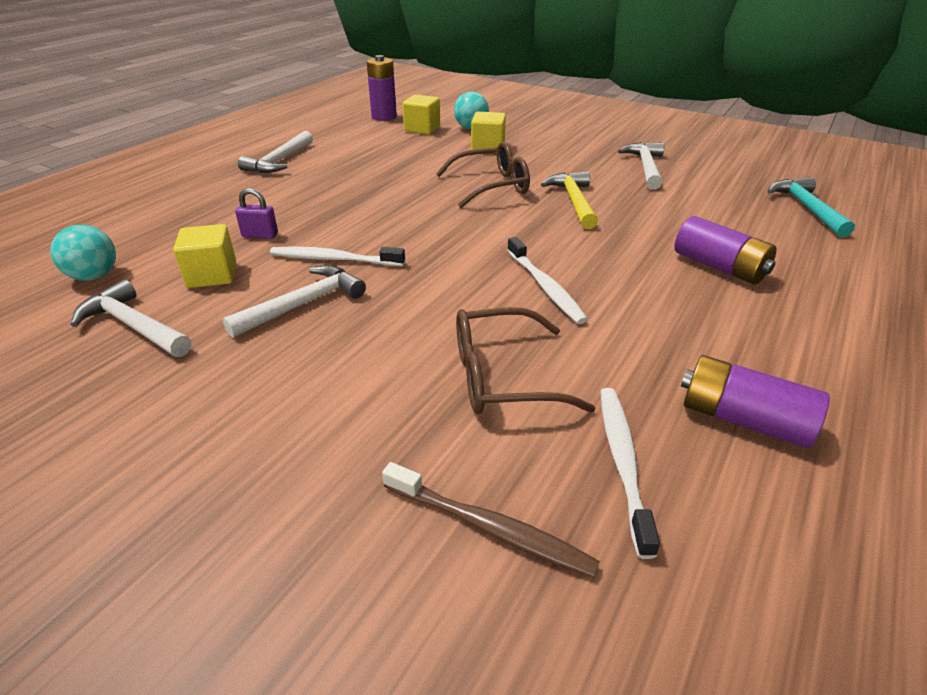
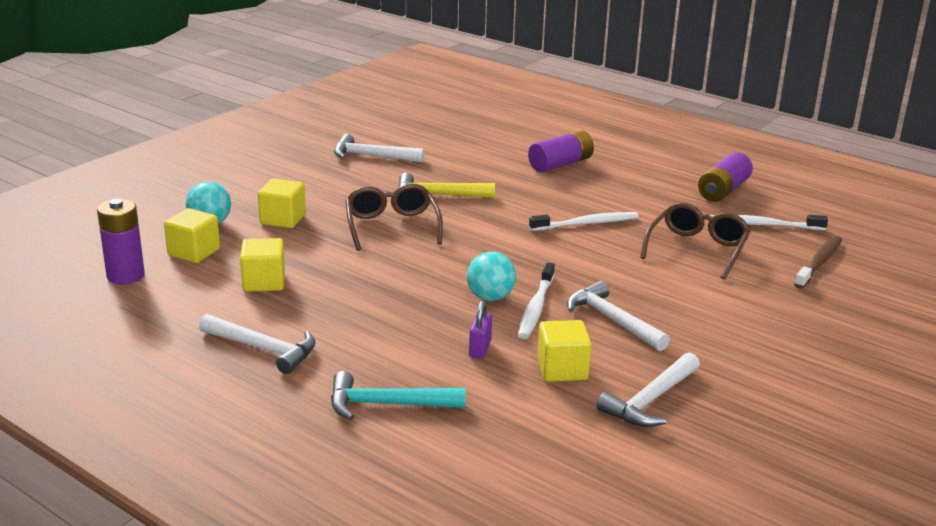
camera: 85 degrees left, 10 degrees down
(94, 276) = (561, 441): turquoise ball -> turquoise ball (490, 297)
(378, 152) = (264, 282): none -> yellow cube
(501, 377) = (697, 249): brown glasses -> brown glasses turned 150 degrees counterclockwise
(806, 208) = (473, 119): turquoise hammer -> turquoise hammer (387, 404)

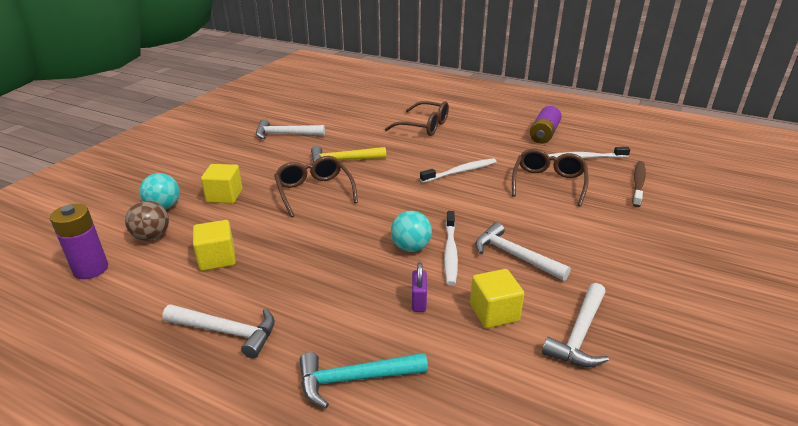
camera: 10 degrees left, 5 degrees up
(194, 252) = (152, 237): yellow cube -> brown ball
(560, 164) = (424, 126): purple battery -> brown glasses

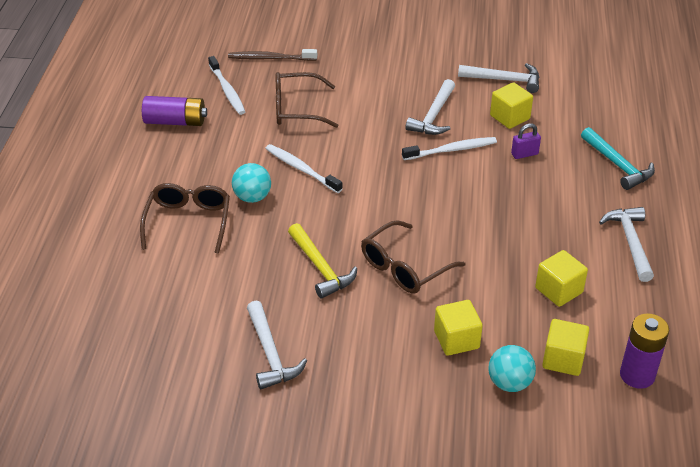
camera: 110 degrees left, 10 degrees up
(152, 237) = (563, 359): brown ball -> yellow cube
(411, 247) = (459, 173): turquoise ball -> turquoise ball (252, 197)

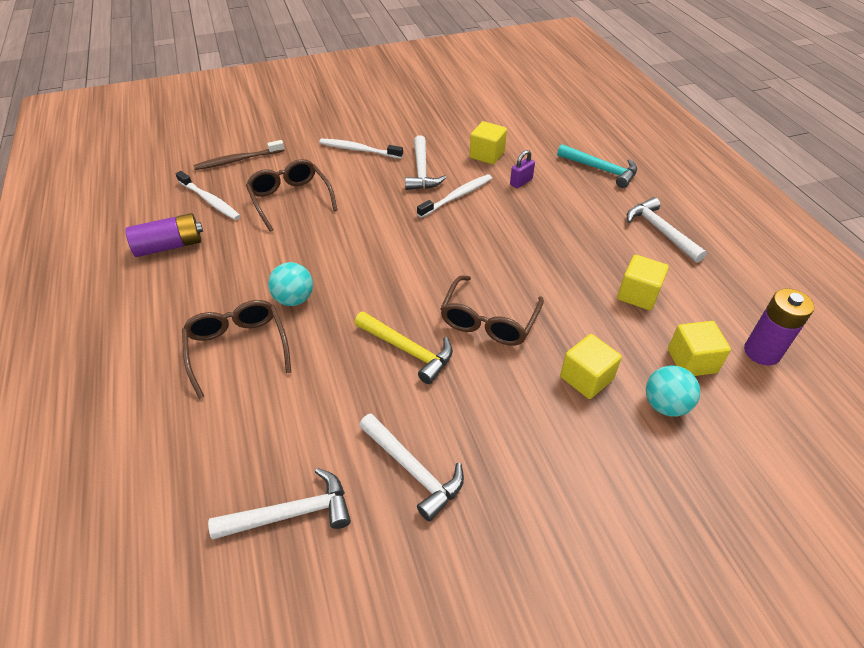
camera: 25 degrees left, 5 degrees up
(296, 109) = (290, 199): brown glasses -> brown glasses turned 90 degrees clockwise
(301, 169) = (328, 255): white toothbrush -> white toothbrush (359, 150)
(504, 80) = (461, 126): white hammer -> white hammer (292, 513)

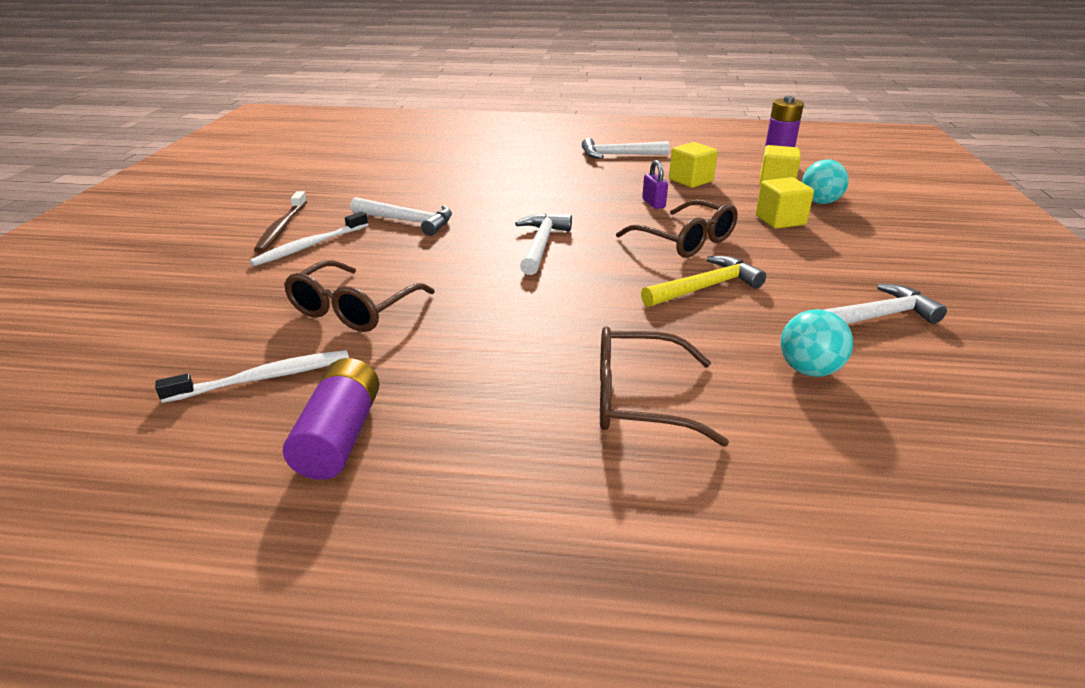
camera: 65 degrees left, 15 degrees down
(238, 160) = (189, 336): brown toothbrush -> brown toothbrush (282, 228)
(290, 199) = (353, 309): brown glasses -> brown glasses turned 60 degrees counterclockwise
(292, 513) = (930, 400): white hammer -> white hammer (541, 245)
(294, 299) = (570, 341): turquoise ball -> turquoise ball (809, 370)
(457, 196) = (477, 214): white toothbrush -> none
(487, 155) = (424, 187): yellow cube -> none
(521, 182) = (490, 183): purple padlock -> purple padlock (653, 203)
(601, 170) = (512, 153): turquoise hammer -> none

